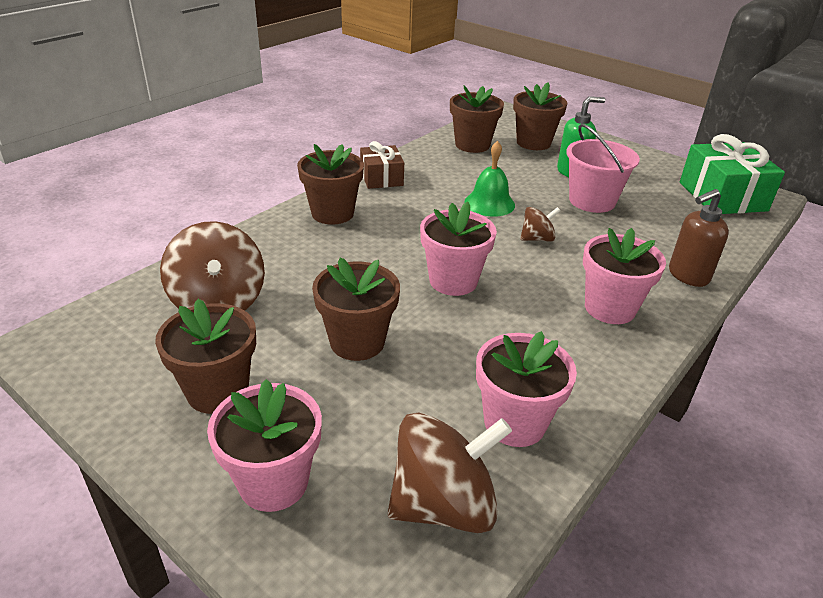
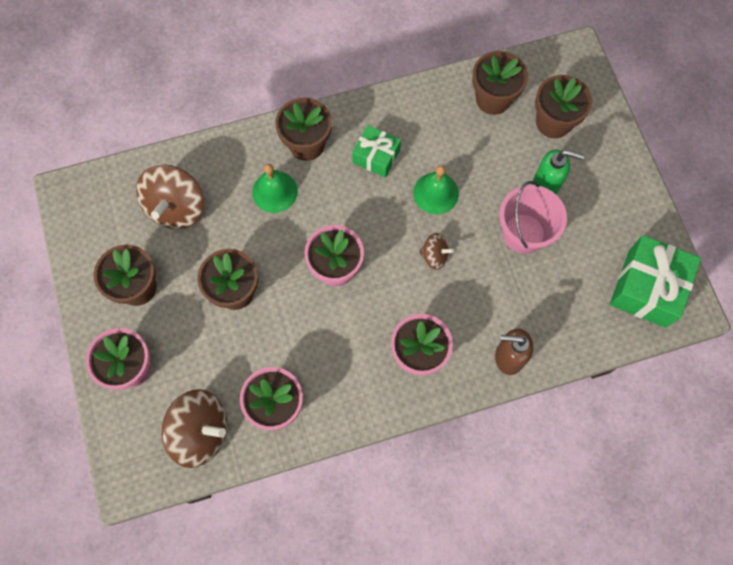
camera: 35 degrees right, 35 degrees up
(329, 252) = (274, 191): none -> green bell
(381, 178) = (376, 113): brown gift -> none
(409, 200) = (376, 156): none -> green gift

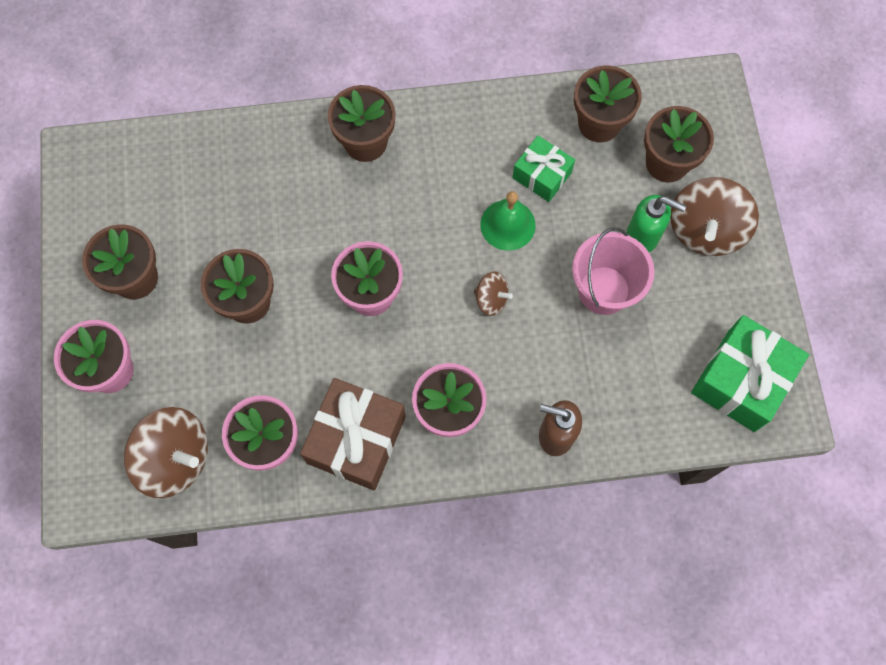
camera: 10 degrees right, 0 degrees up
(176, 208) = (199, 192): brown spinning top -> brown spinning top (705, 230)
(274, 191) = (317, 192): green bell -> none
(347, 389) = (356, 439): none -> brown gift
(376, 156) = (445, 170): green gift -> green gift (542, 175)

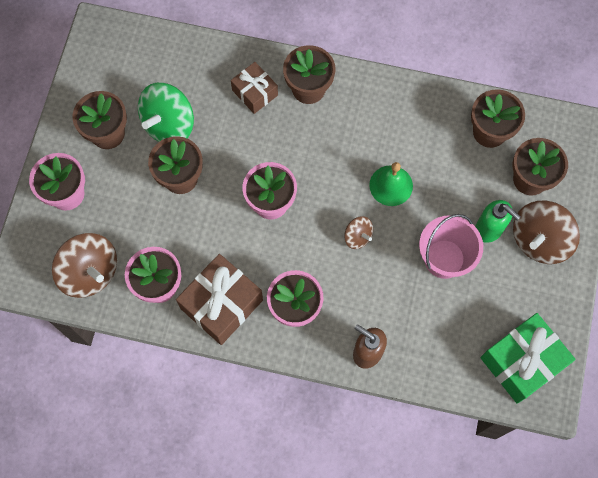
camera: 20 degrees right, 0 degrees up
(209, 241) = (169, 124): none -> green spinning top
(302, 168) = (255, 92): none -> brown gift
(542, 175) = (431, 157): green gift -> none

